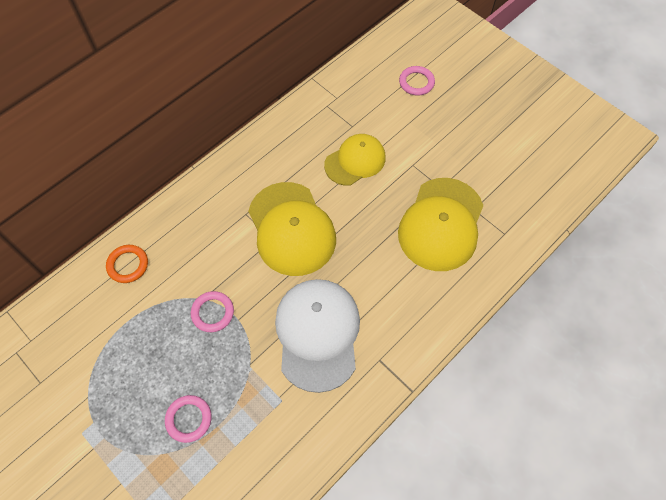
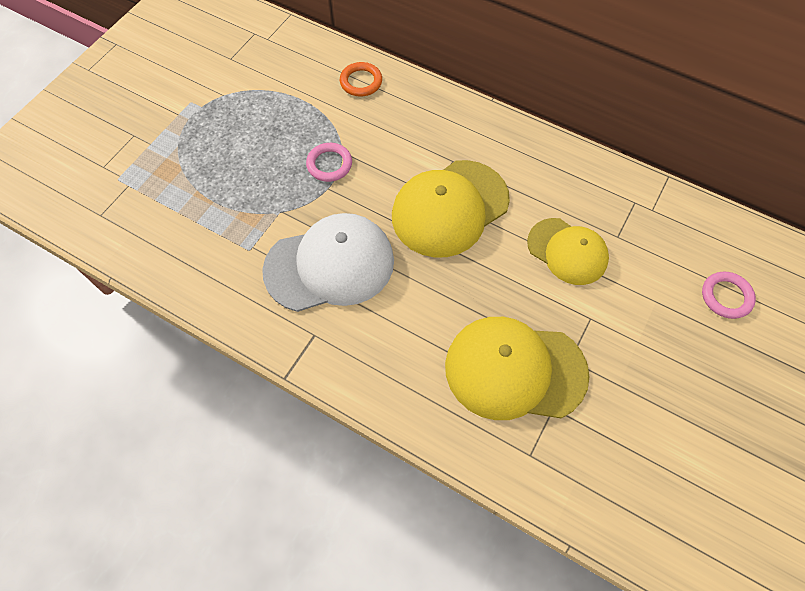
camera: 75 degrees right, 0 degrees up
(189, 419) = (216, 177): pink ring -> none

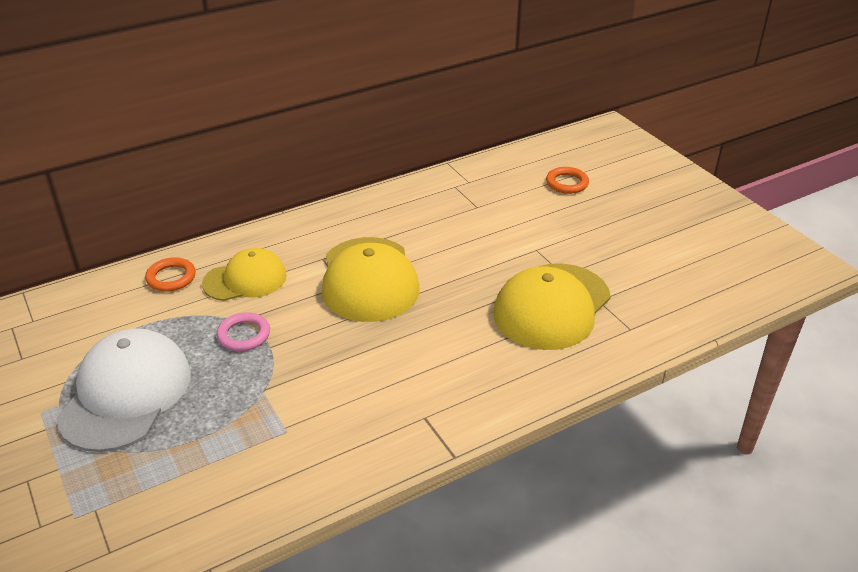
camera: 60 degrees left, 25 degrees down
(330, 265) = (358, 378): white cap -> white cap (126, 394)
(567, 251) = (468, 235): yellow cap -> yellow cap (245, 279)
(726, 297) = (567, 183): pink ring -> orange ring

